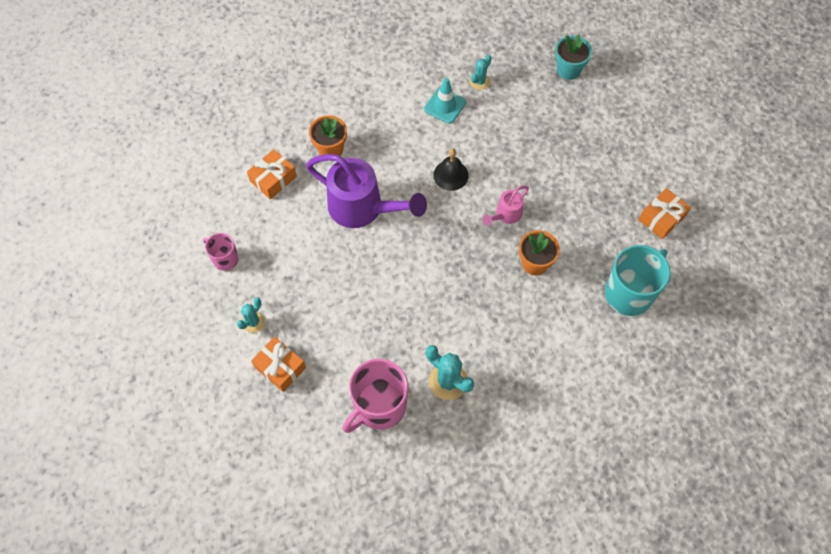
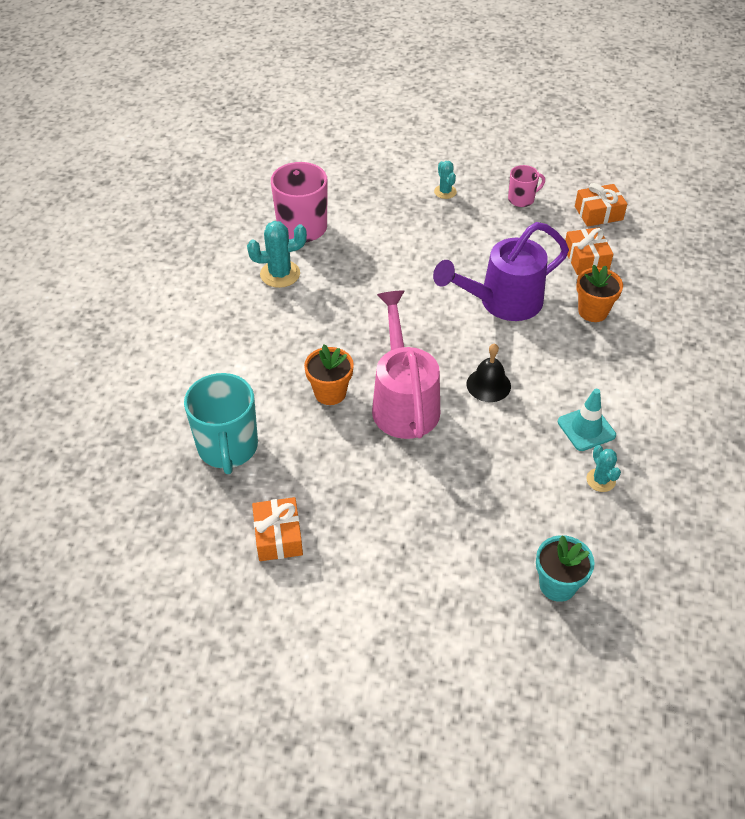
camera: 125 degrees right, 15 degrees down
(280, 367) = (390, 190): orange gift -> orange gift (598, 213)
(506, 214) = (404, 402): pink watering can -> pink watering can, size x2.04

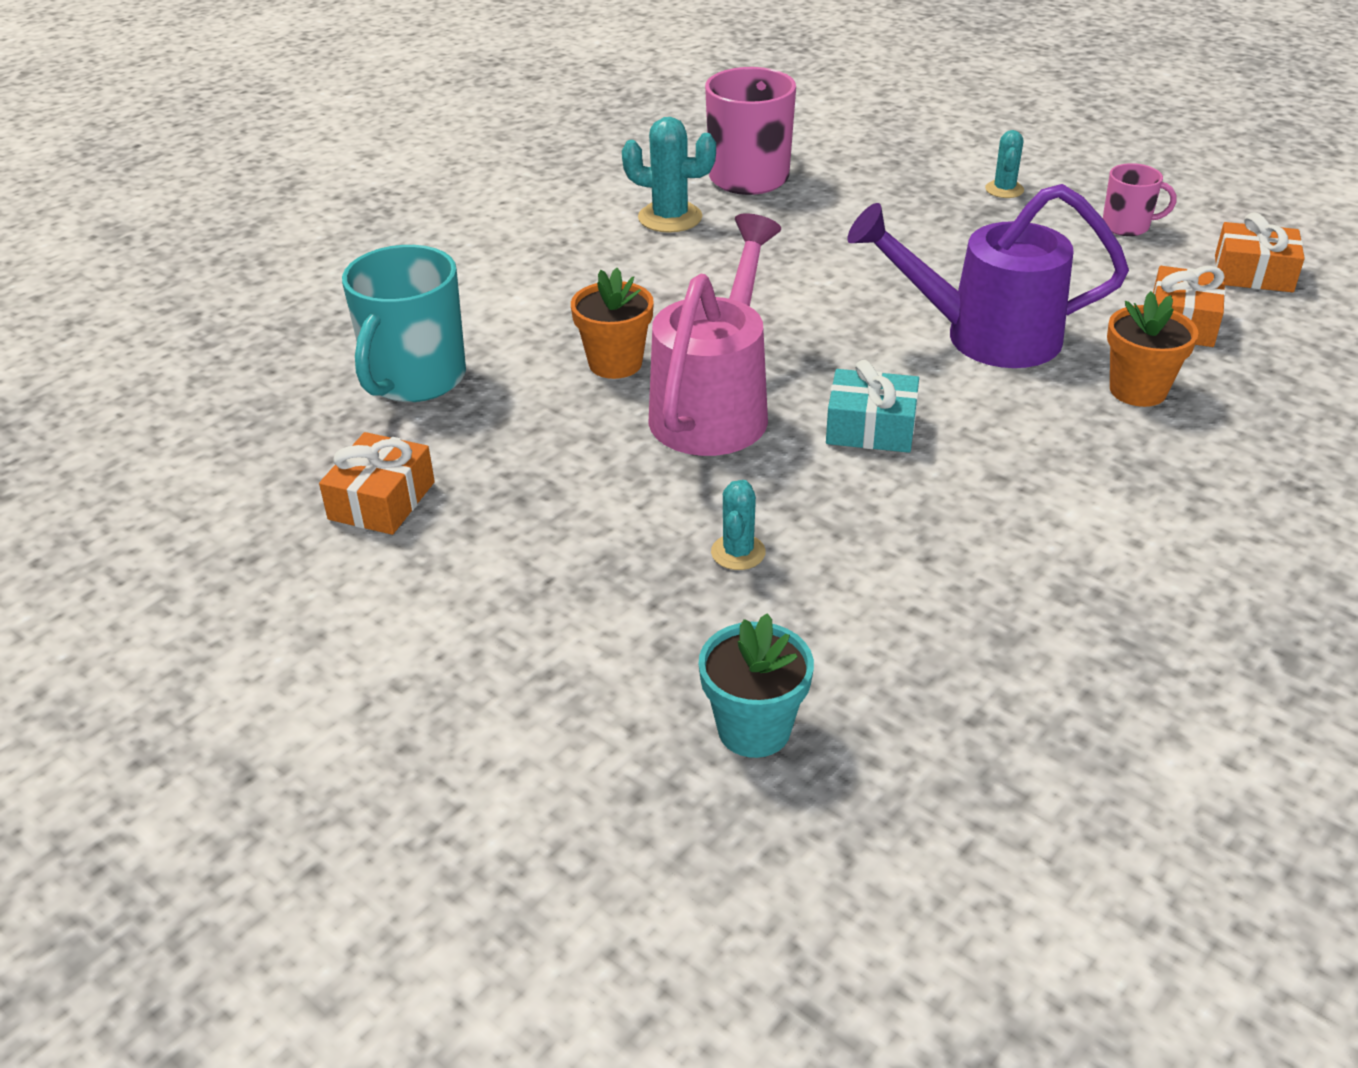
camera: 30 degrees right, 10 degrees down
(488, 385) = (871, 428): black bell -> turquoise gift
(586, 428) = (994, 536): turquoise traffic cone -> none
(600, 480) = (960, 614): turquoise cactus -> turquoise cactus (738, 552)

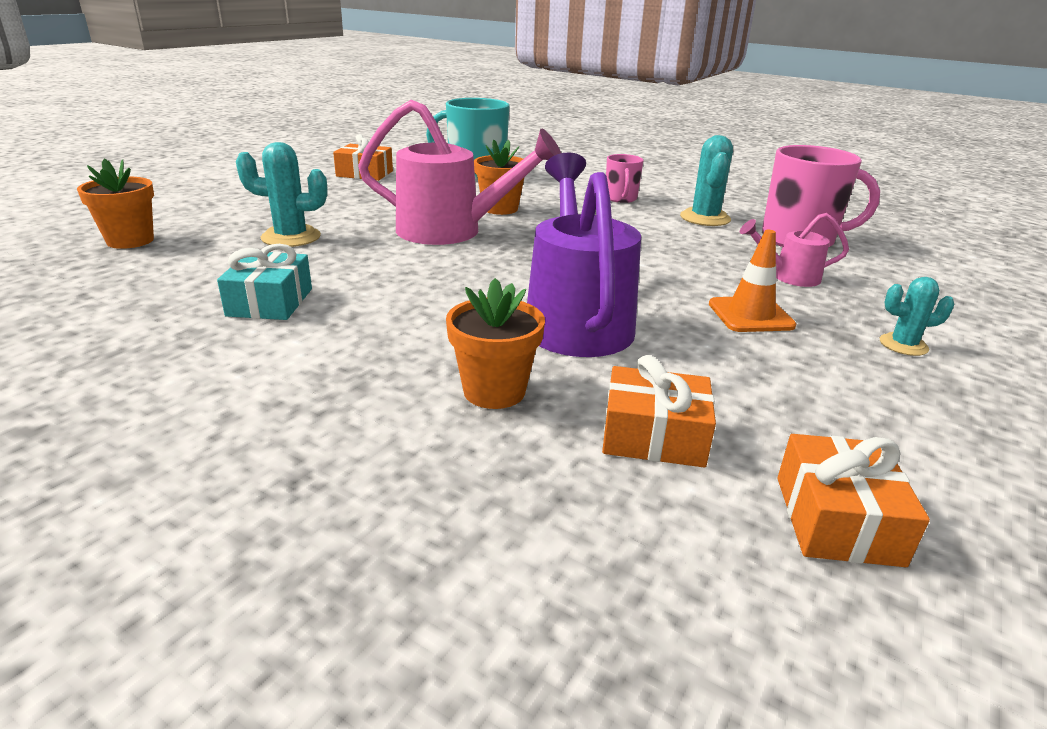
camera: 80 degrees right, 10 degrees down
(738, 552) = (291, 237): turquoise cactus -> turquoise cactus, size x1.64
(754, 729) = (130, 241): turquoise flower pot -> orange flower pot
(860, 205) = (789, 277): none -> pink watering can
(871, 428) = (425, 273): turquoise gift -> turquoise gift (270, 302)
(957, 244) = (750, 315): none -> orange traffic cone
(1127, 226) = (890, 419): pink mug -> pink mug (620, 198)

